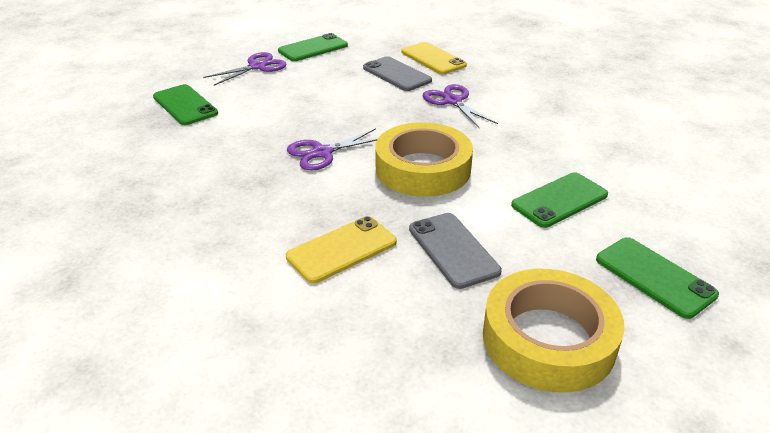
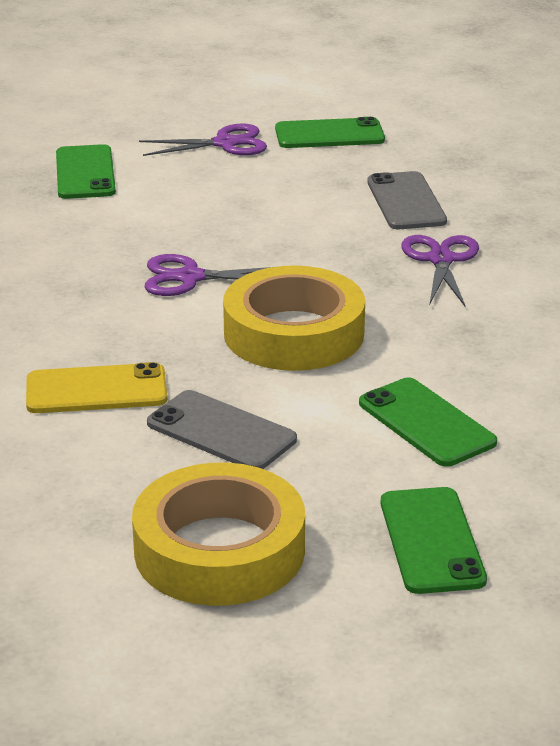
camera: 30 degrees right, 5 degrees down
(433, 59) = (488, 192): yellow phone -> none
(453, 250) = (221, 431): grey phone -> grey phone turned 60 degrees counterclockwise
(559, 200) = (426, 423): green phone -> green phone turned 60 degrees clockwise

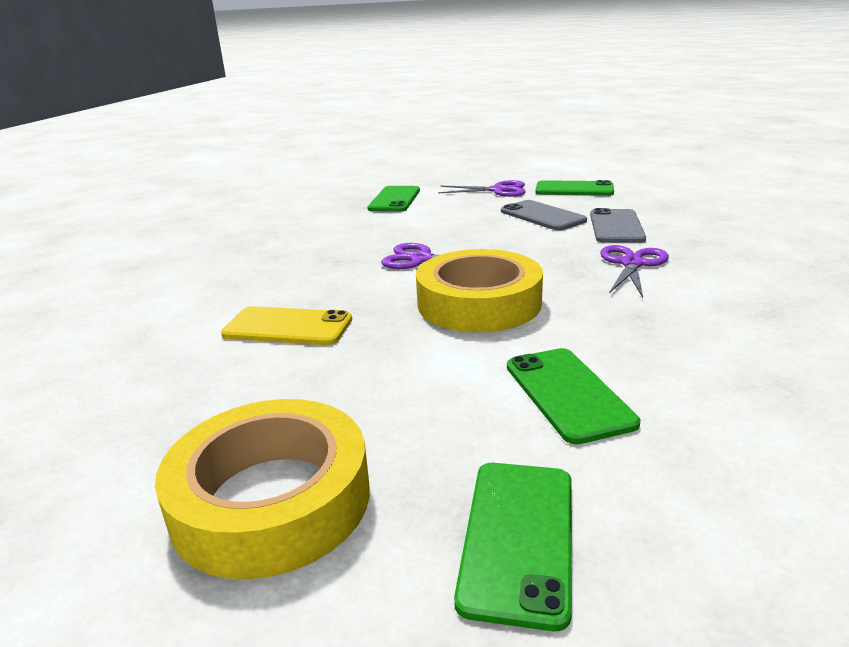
camera: 20 degrees right, 5 degrees down
(221, 431) = (363, 374): grey phone -> grey phone (542, 216)

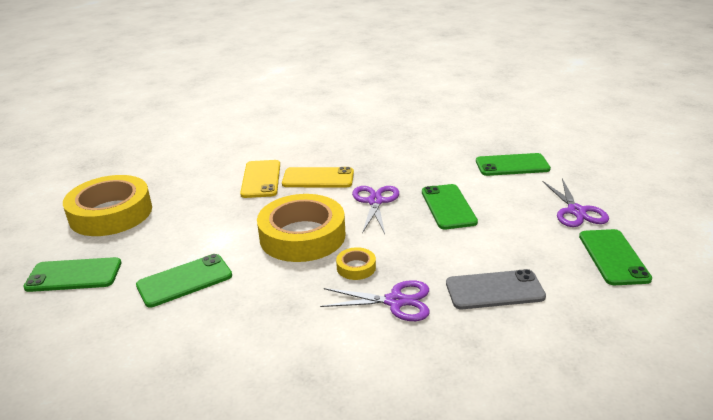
camera: 75 degrees right, 5 degrees up
(328, 287) = (318, 178): none -> yellow phone
(458, 229) = (448, 207): none -> green phone
(542, 216) = (506, 244): grey phone -> none
(563, 277) = (356, 267): none -> yellow tape

